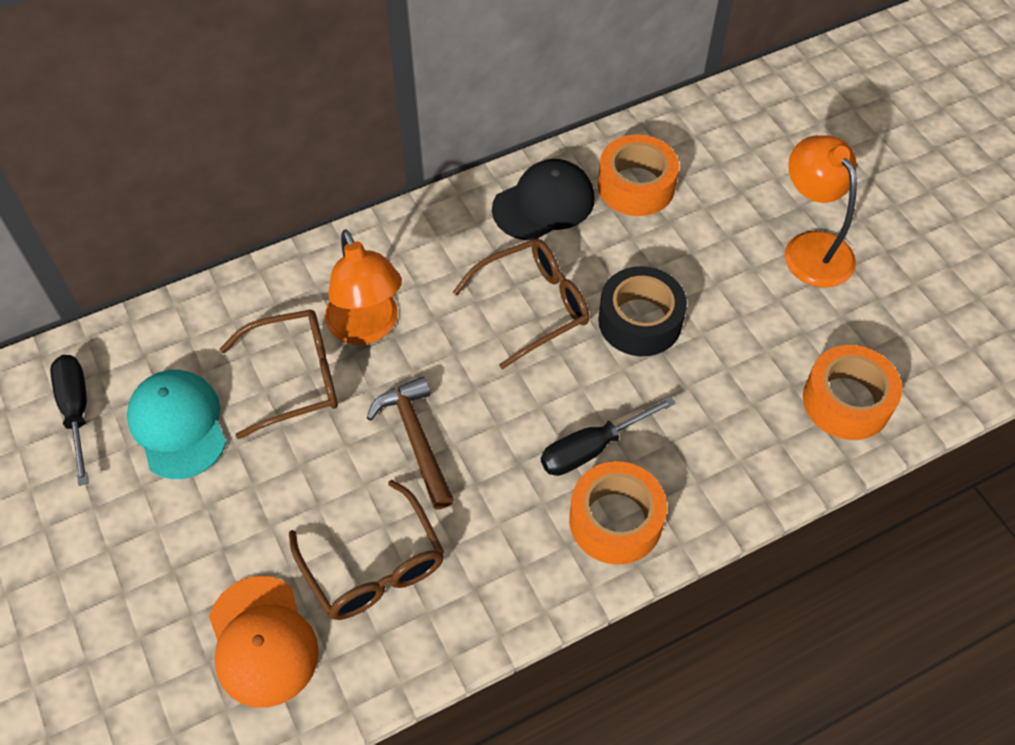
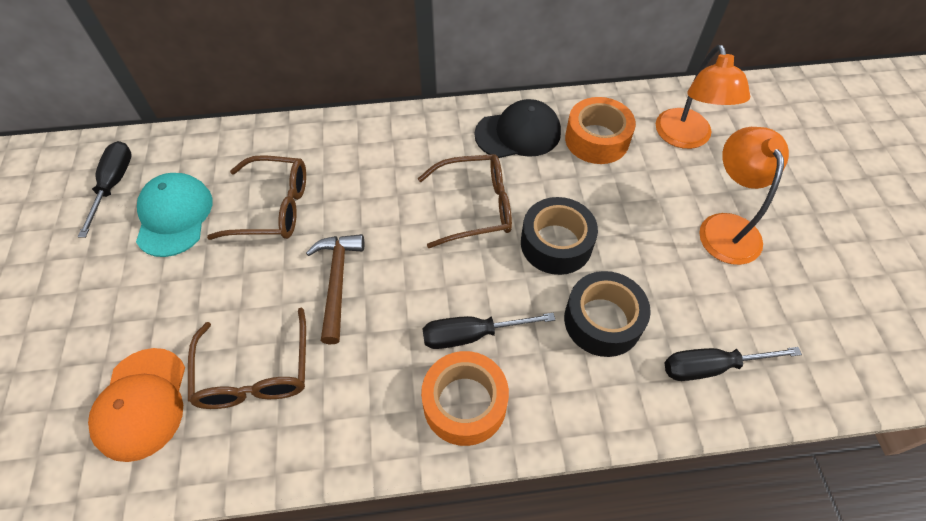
camera: 20 degrees right, 0 degrees up
(367, 328) = (343, 186): orange lamp -> orange lamp (686, 138)
(721, 389) = (602, 320): none -> black tape
(846, 401) = (711, 367): orange tape -> black screwdriver

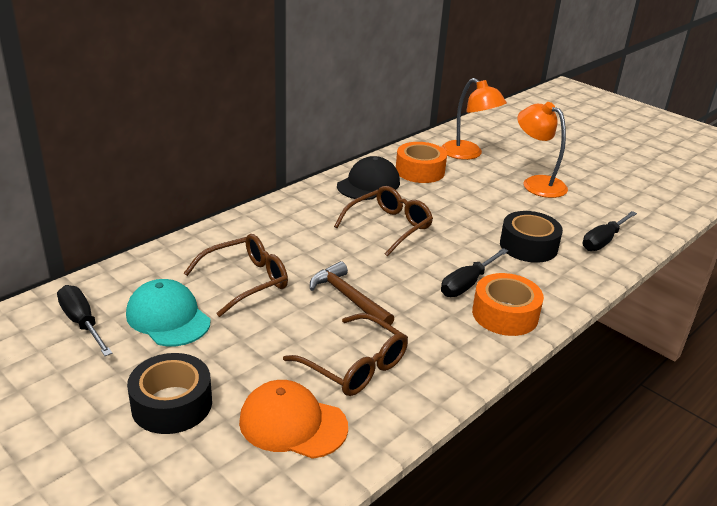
camera: 40 degrees left, 25 degrees down
(141, 404) = (292, 423): orange cap -> orange cap turned 150 degrees clockwise
(556, 243) = (459, 224): black tape -> black tape (172, 404)

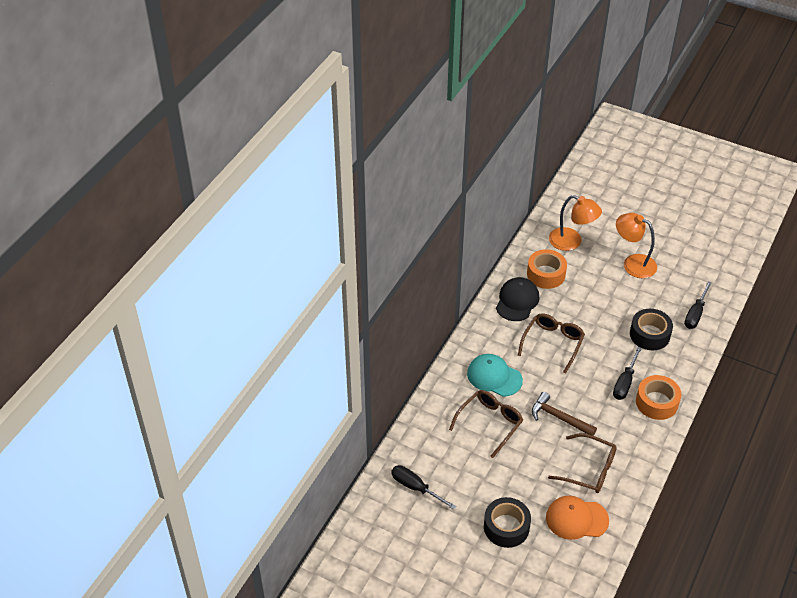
camera: 15 degrees left, 15 degrees up
(168, 317) = (462, 468): turquoise cap -> turquoise cap (494, 377)

